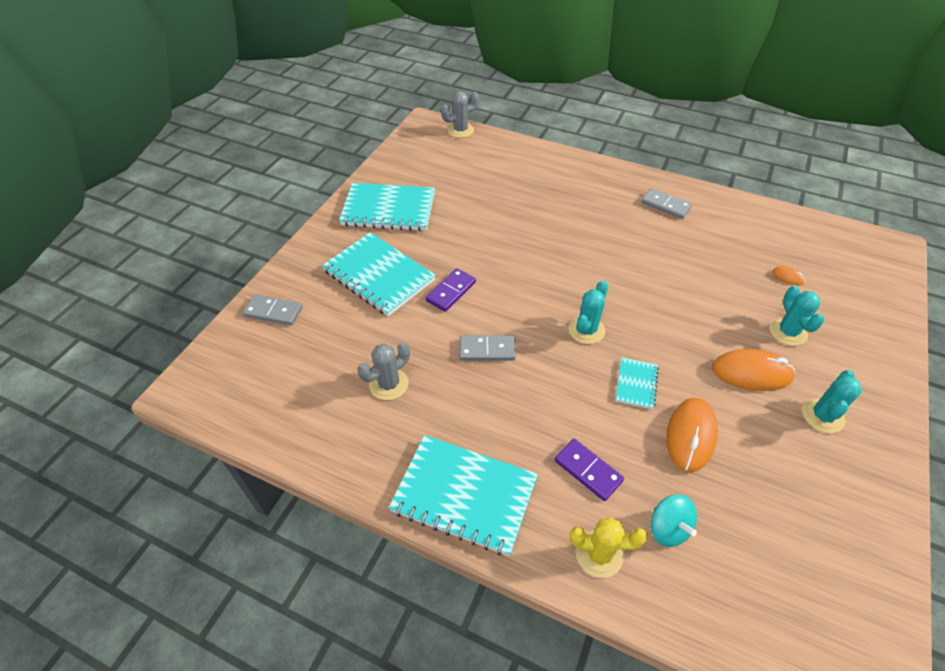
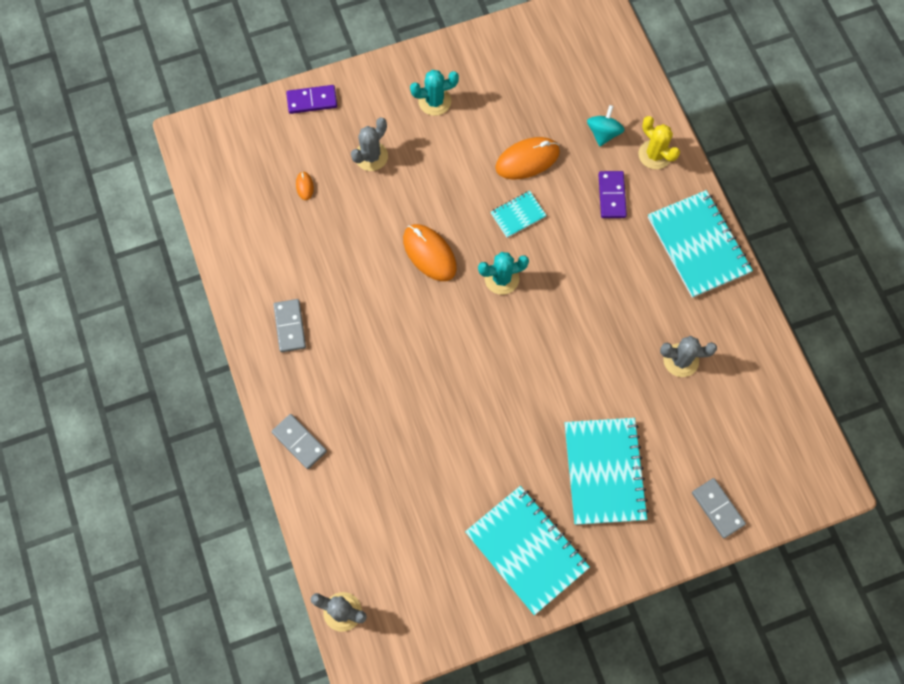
camera: 135 degrees left, 20 degrees up
(451, 291) = (562, 401): purple domino -> purple domino (312, 100)
(487, 350) = (587, 326): grey domino -> grey domino (299, 442)
(751, 373) = (436, 157): orange mouse -> orange mouse (429, 254)
(787, 332) = (371, 156): turquoise cactus -> grey cactus

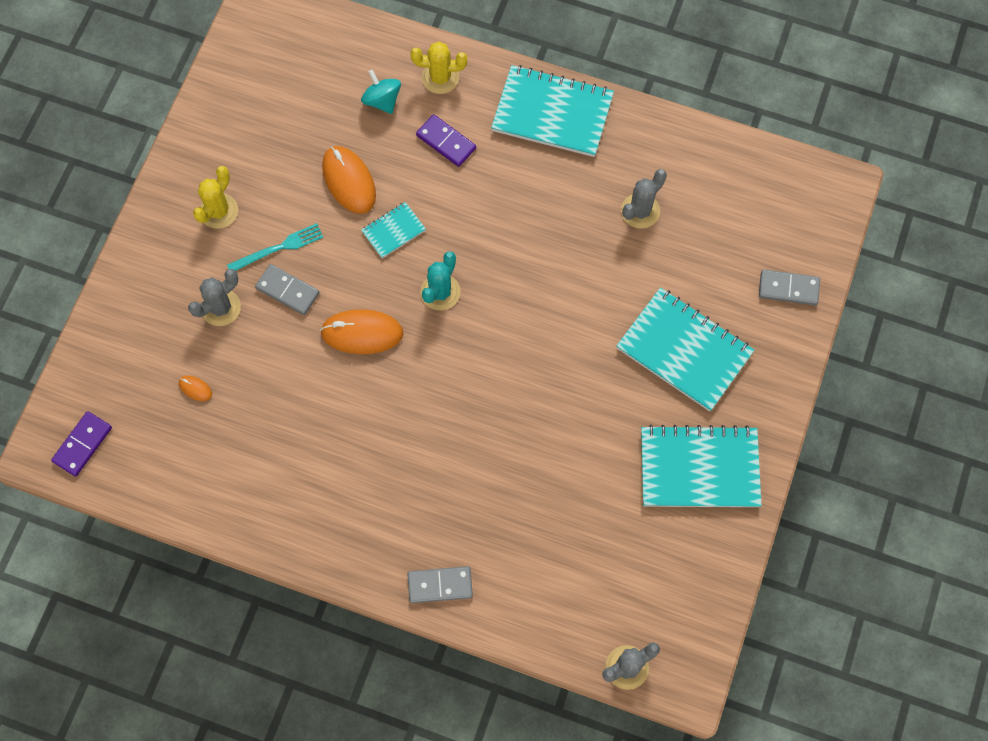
camera: 50 degrees left, 0 degrees up
(290, 326) = (322, 508): grey domino -> grey domino (287, 290)
(312, 100) = (114, 315): purple domino -> purple domino (82, 444)
(371, 156) = (221, 307): grey cactus -> grey cactus turned 60 degrees clockwise
(434, 101) = (218, 211): turquoise cactus -> yellow cactus
(442, 156) = (279, 248): none -> turquoise fork
(518, 215) = (393, 231): turquoise notebook -> turquoise notebook turned 45 degrees clockwise
(527, 160) = (349, 181): orange mouse -> orange mouse turned 45 degrees counterclockwise

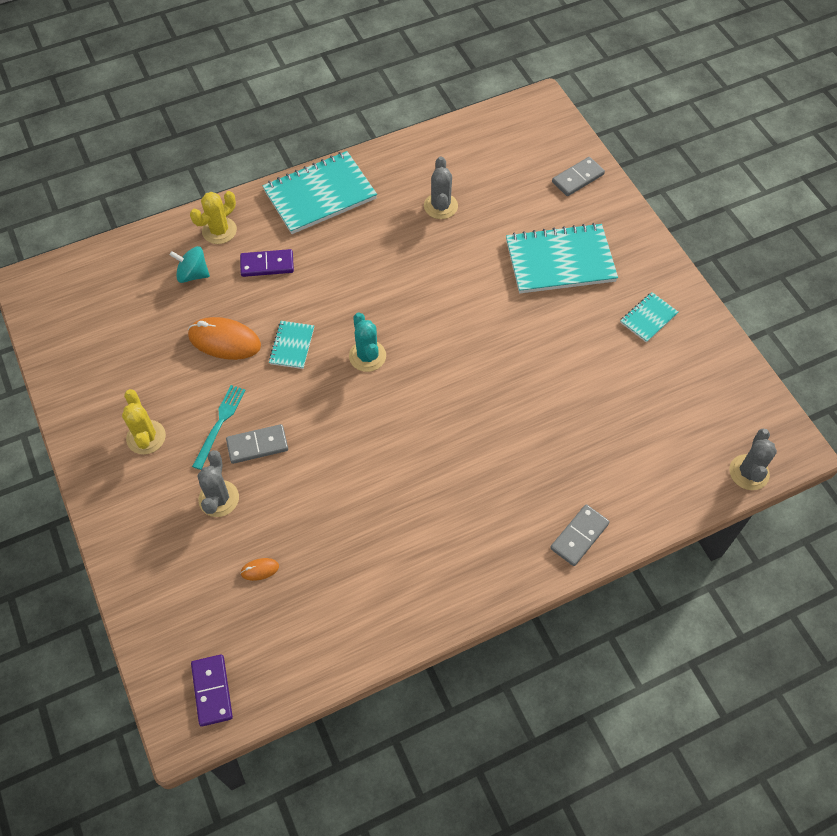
camera: 45 degrees left, 10 degrees down
(362, 333) = (342, 426): orange mouse -> none
(699, 468) = (648, 318): turquoise notebook -> turquoise notebook, size x0.49

